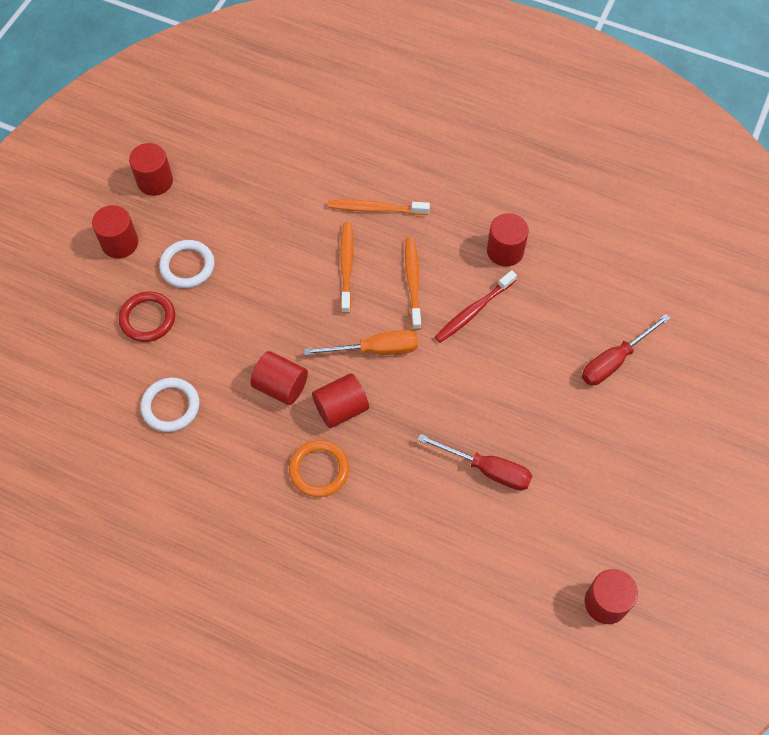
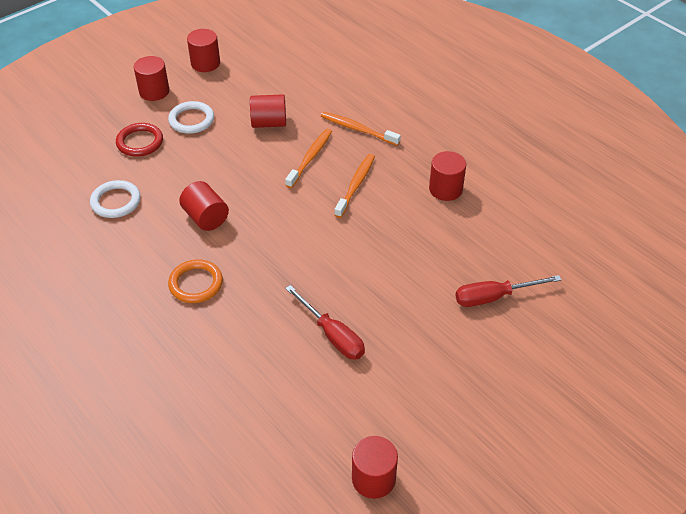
camera: 25 degrees right, 15 degrees down
(341, 408) = (241, 249): red cylinder -> red cylinder (269, 123)
(375, 350) = (296, 219): orange screwdriver -> none
(473, 311) = (393, 220): red toothbrush -> none

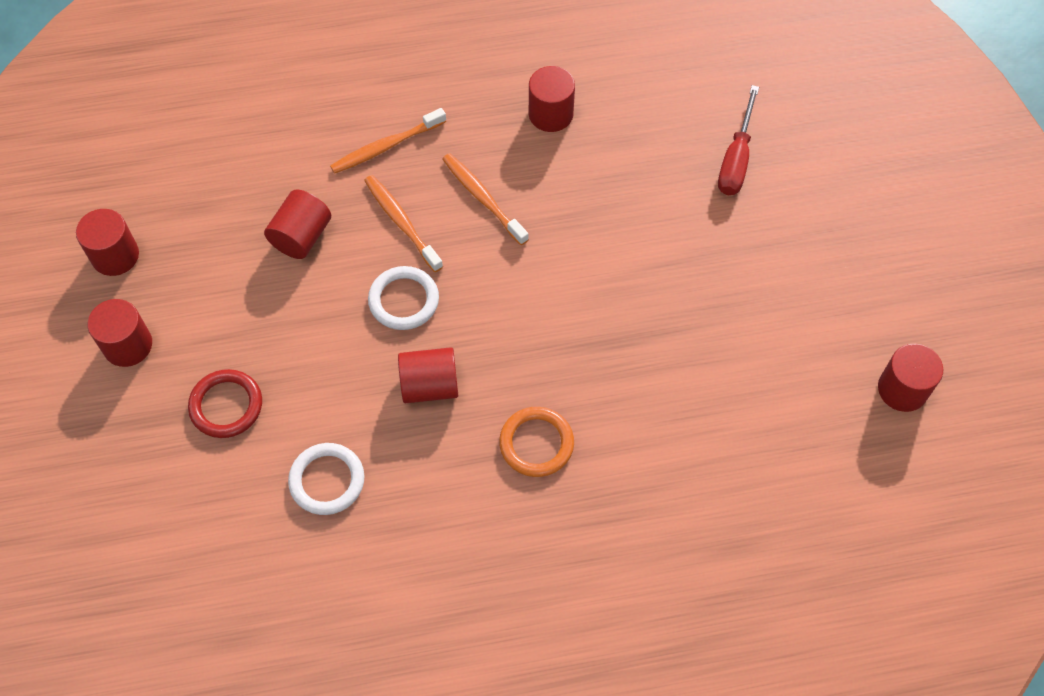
camera: 60 degrees left, 15 degrees up
(191, 120) = (226, 324): white ring -> white ring (404, 300)
(332, 335) = (699, 336): red screwdriver -> none

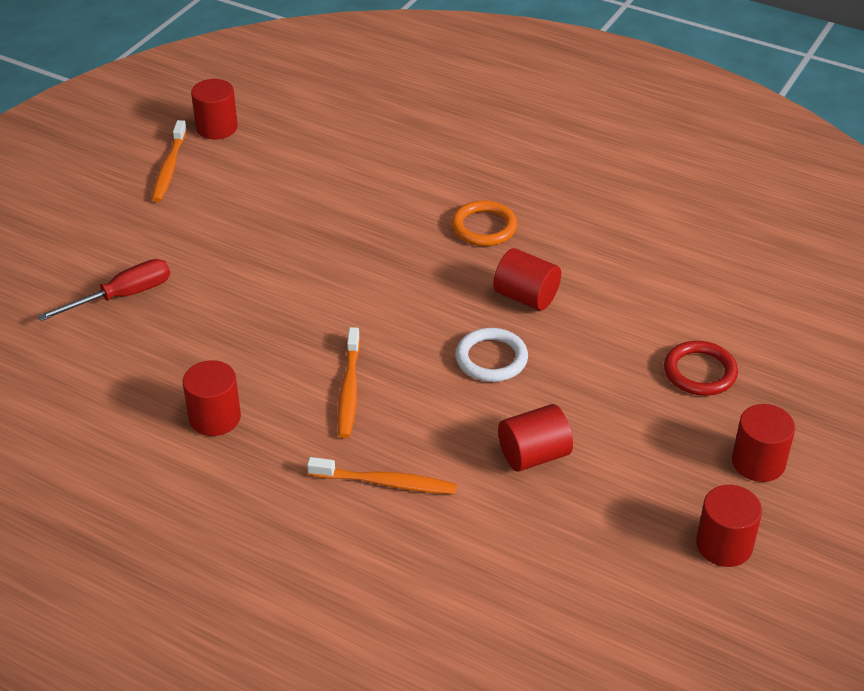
camera: 140 degrees left, 20 degrees down
(327, 480) = (655, 287): white ring -> none
(401, 222) = (436, 414): orange toothbrush -> orange toothbrush (169, 168)

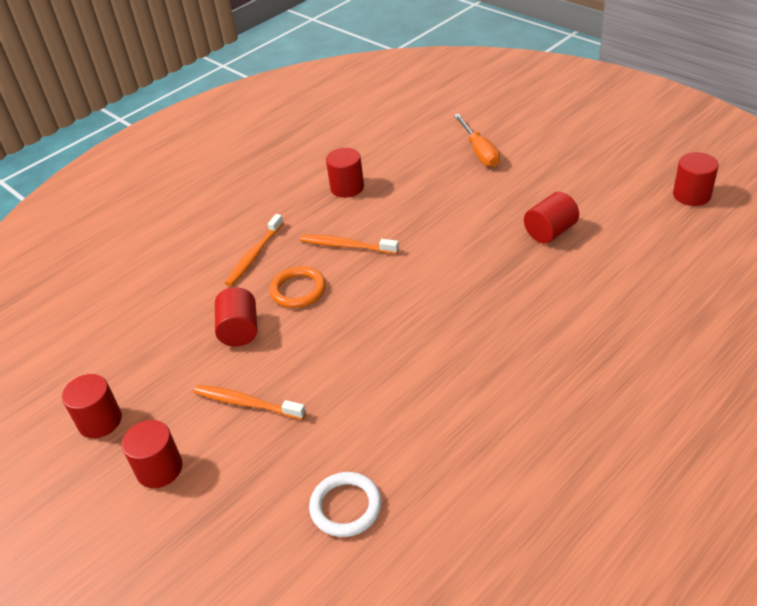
camera: 110 degrees right, 0 degrees up
(123, 296) = (479, 152): red screwdriver -> orange screwdriver
(169, 168) = (632, 171): orange toothbrush -> orange toothbrush (246, 403)
(484, 227) = (519, 344): orange ring -> orange ring (298, 290)
(491, 358) = (348, 323): white ring -> white ring (346, 507)
(526, 297) = (414, 356): red cylinder -> red cylinder (550, 232)
(700, 372) = (276, 458): red ring -> none

